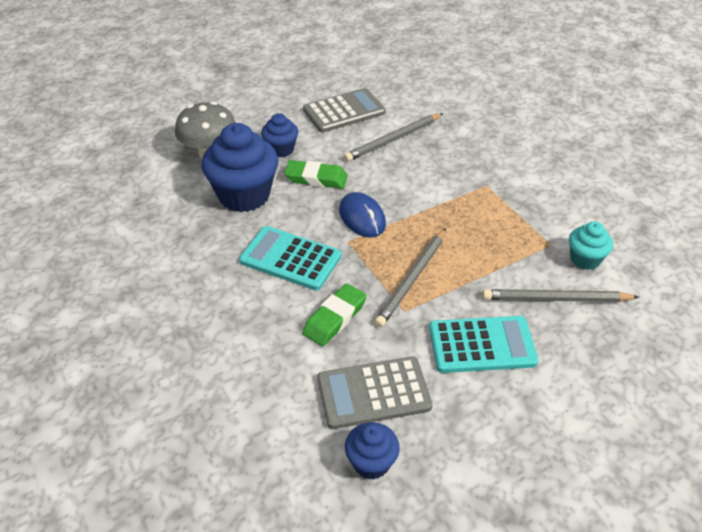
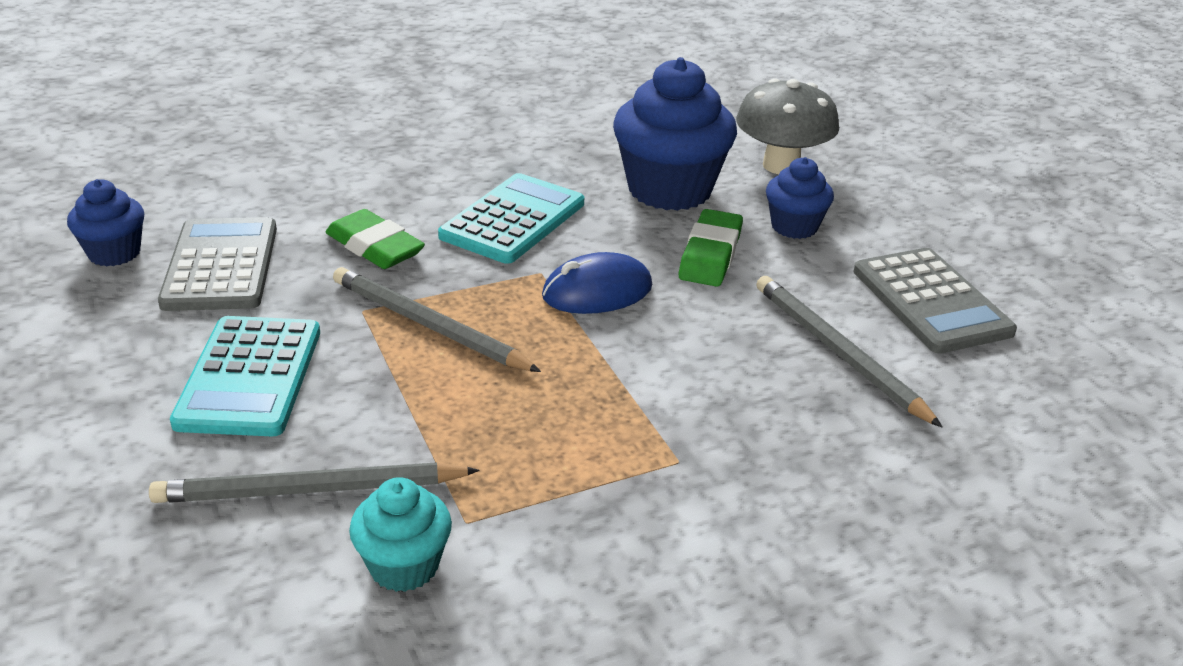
camera: 95 degrees right, 10 degrees down
(555, 299) = (310, 490): grey pencil -> grey pencil turned 105 degrees counterclockwise

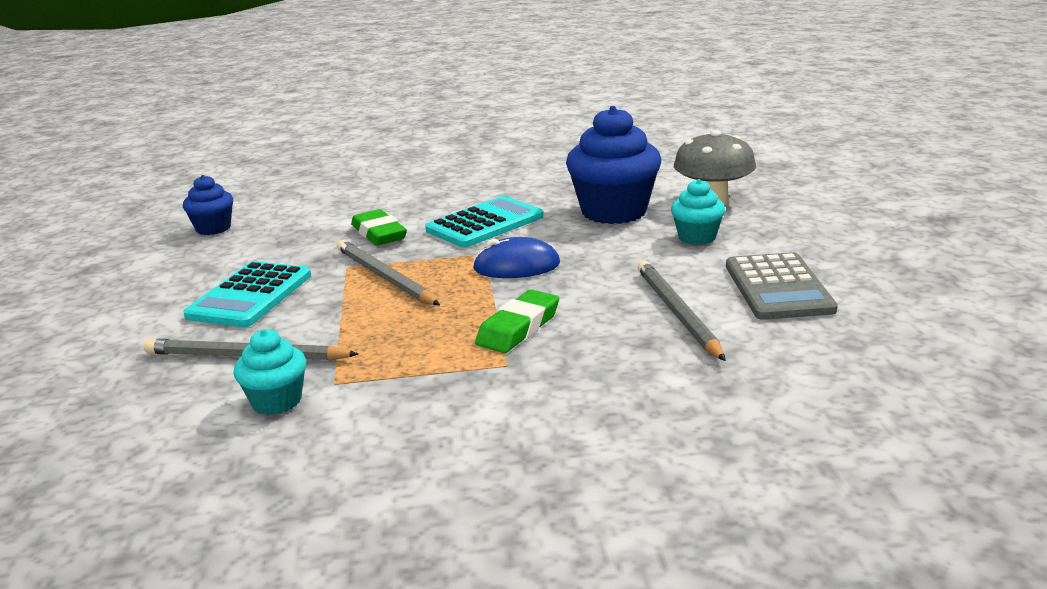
camera: 20 degrees right, 10 degrees down
(220, 266) = (273, 238): grey calculator -> none
(710, 255) = (617, 250): green eraser -> green eraser (518, 328)
(794, 227) = (697, 237): blue cupcake -> turquoise cupcake

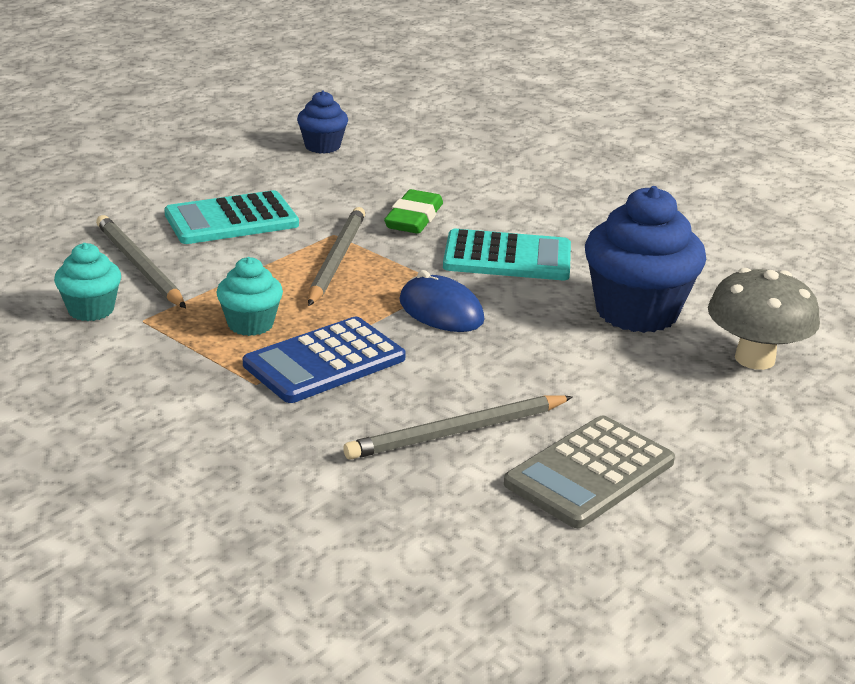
camera: 45 degrees right, 5 degrees up
(518, 328) = (324, 362): green eraser -> blue calculator
(677, 312) = (457, 432): grey pencil -> grey pencil turned 150 degrees counterclockwise
(697, 237) = (644, 382): turquoise cupcake -> turquoise cupcake (250, 324)

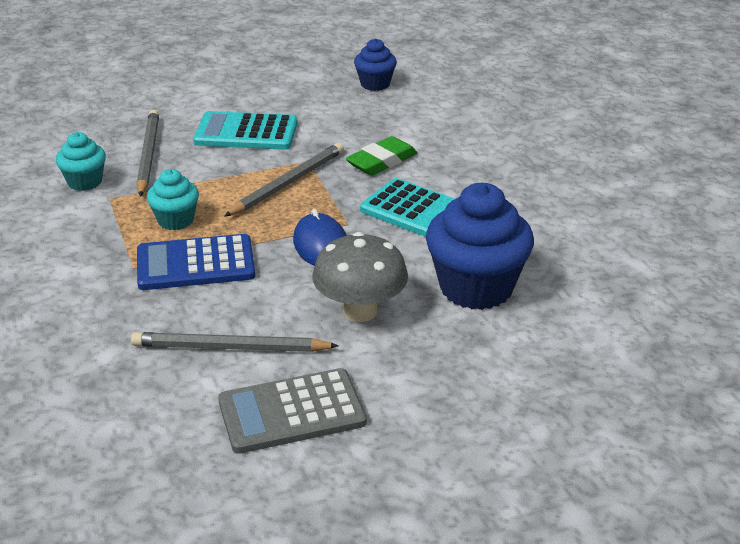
camera: 30 degrees right, 5 degrees up
(754, 359) = (533, 357): grey mushroom -> grey mushroom (360, 311)

